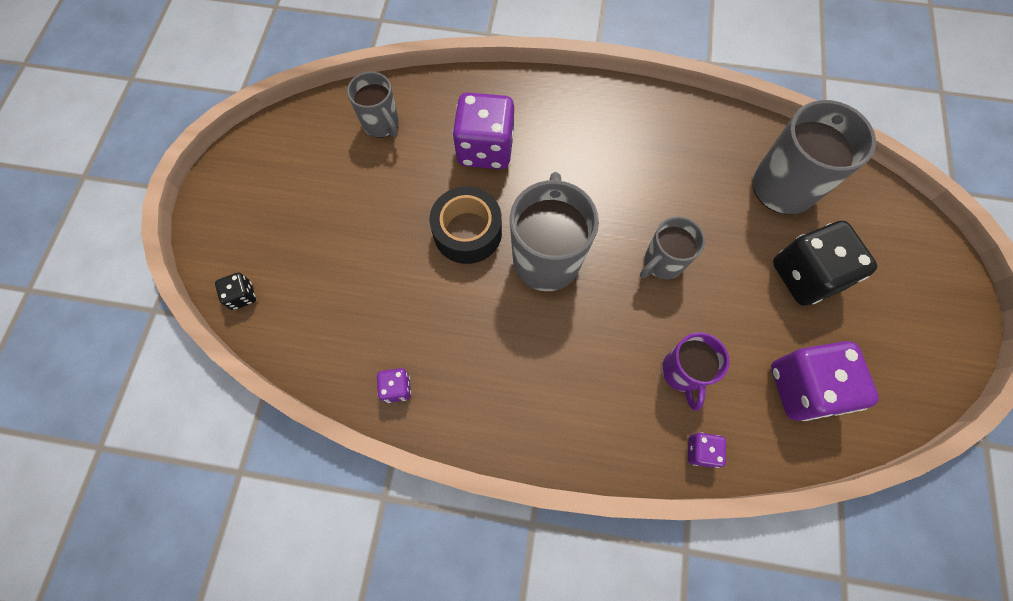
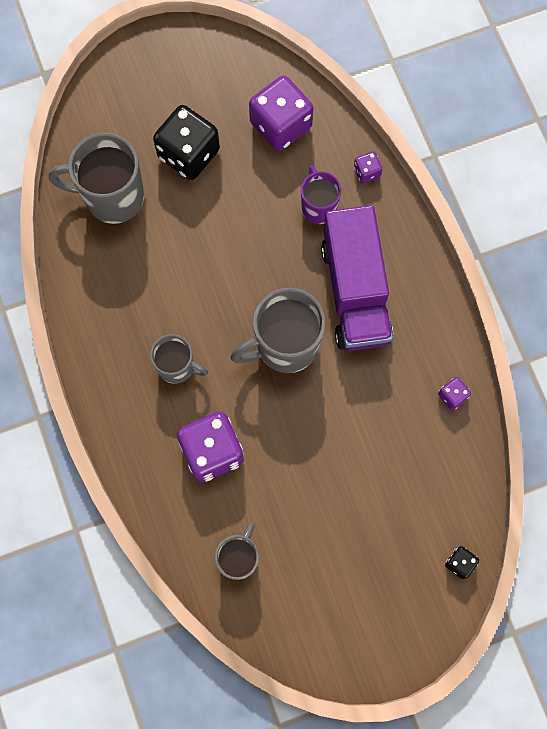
camera: 120 degrees left, 5 degrees up
(467, 232) = (299, 419): black tape -> none
(565, 356) = (355, 291): none -> purple truck
(662, 263) = (238, 258): grey mug -> grey mug (177, 367)
(682, 372) = (318, 207): purple mug -> purple mug turned 75 degrees counterclockwise

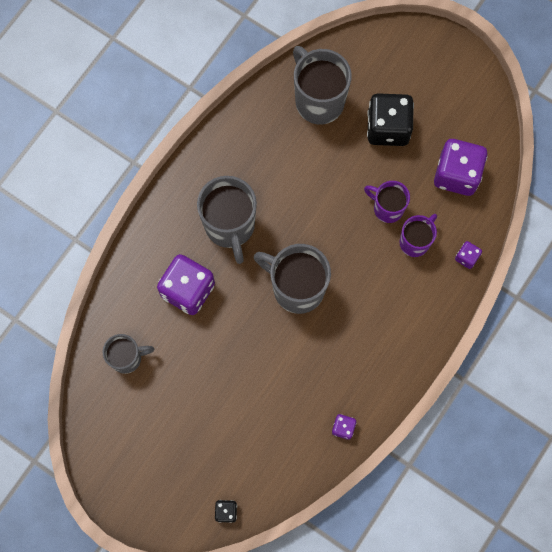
camera: 55 degrees right, 0 degrees up
(177, 367) = (230, 226): grey mug -> grey mug, size x1.68
(267, 209) = (387, 208): none -> purple mug
(355, 291) = (371, 309): purple truck -> none

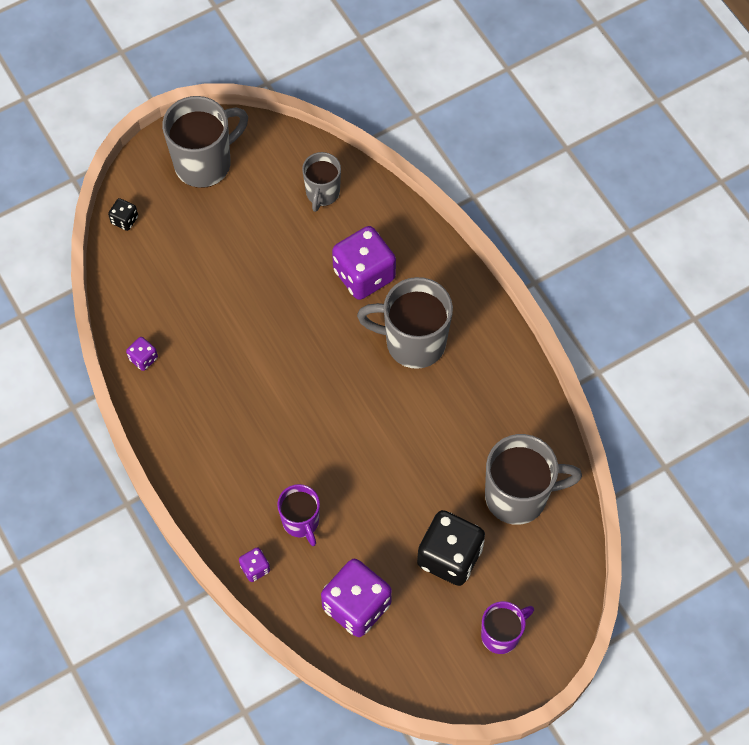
camera: 115 degrees right, 10 degrees down
(296, 288) = (312, 378): grey mug -> grey mug (205, 163)
(387, 208) = (354, 510): purple mug -> purple mug (501, 635)

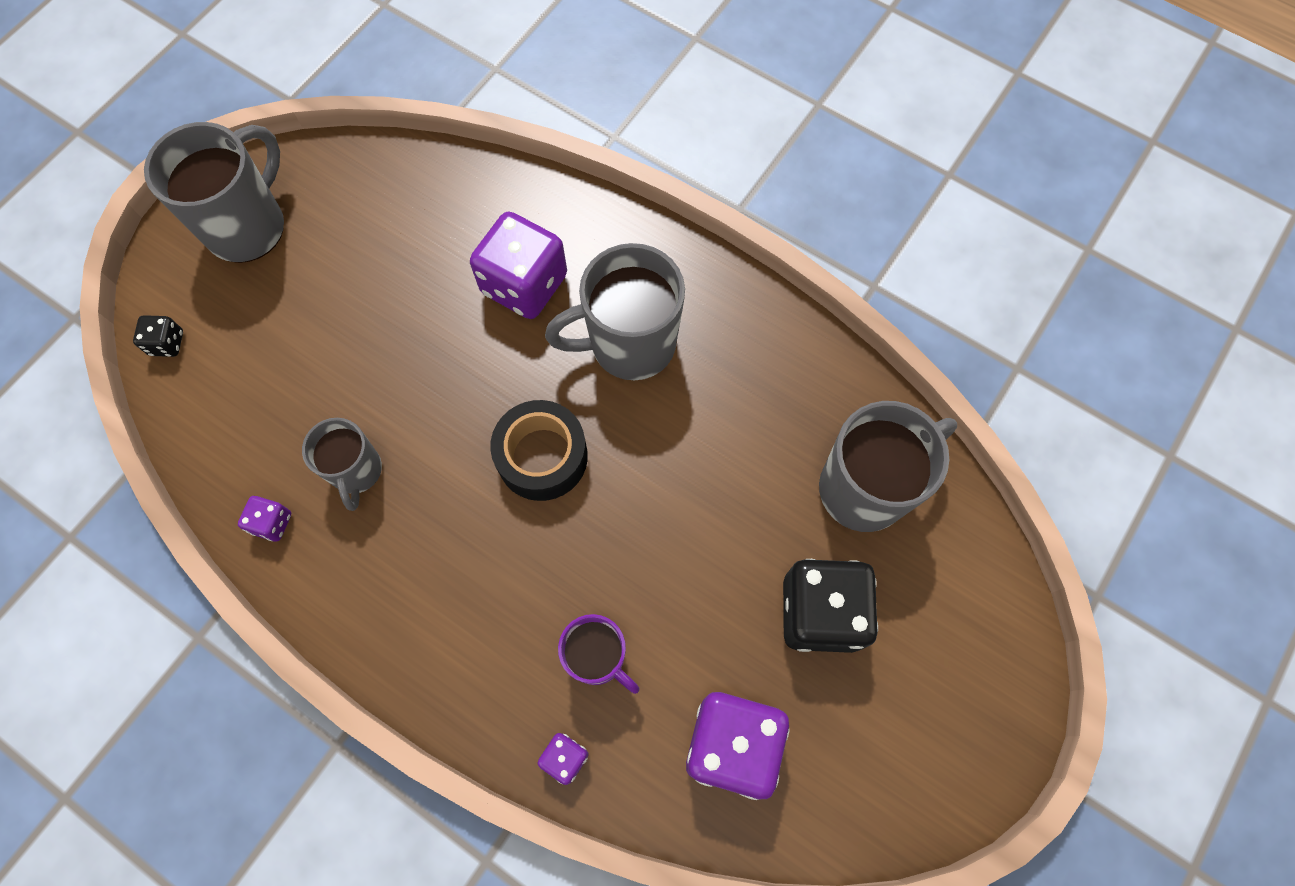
camera: 25 degrees left, 5 degrees up
(322, 193) = (422, 204): grey mug -> grey mug (356, 471)
(324, 389) = (542, 457): none -> black tape
(501, 635) = (944, 691): purple mug -> none

